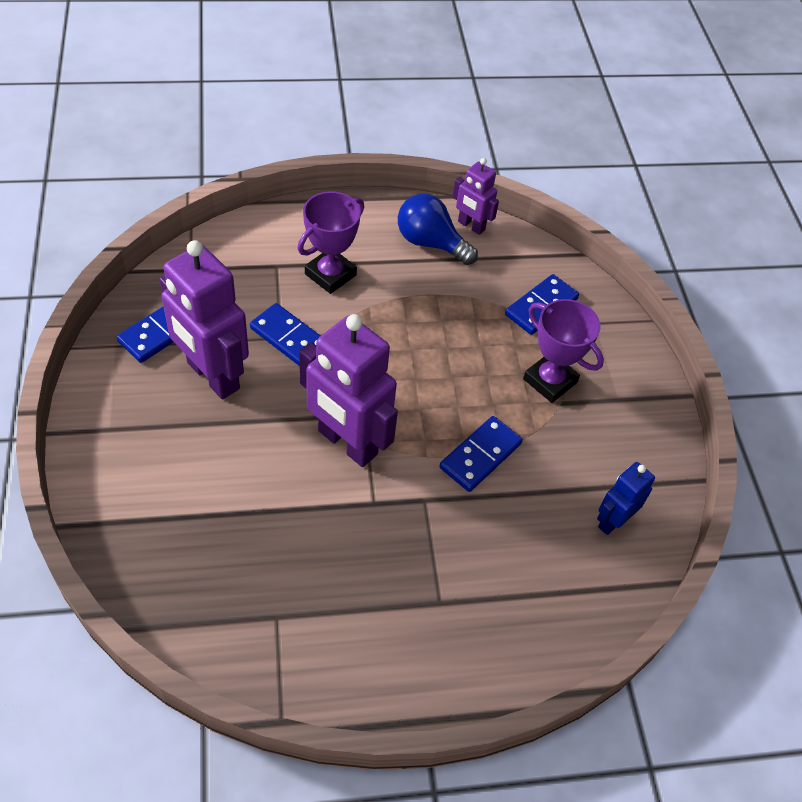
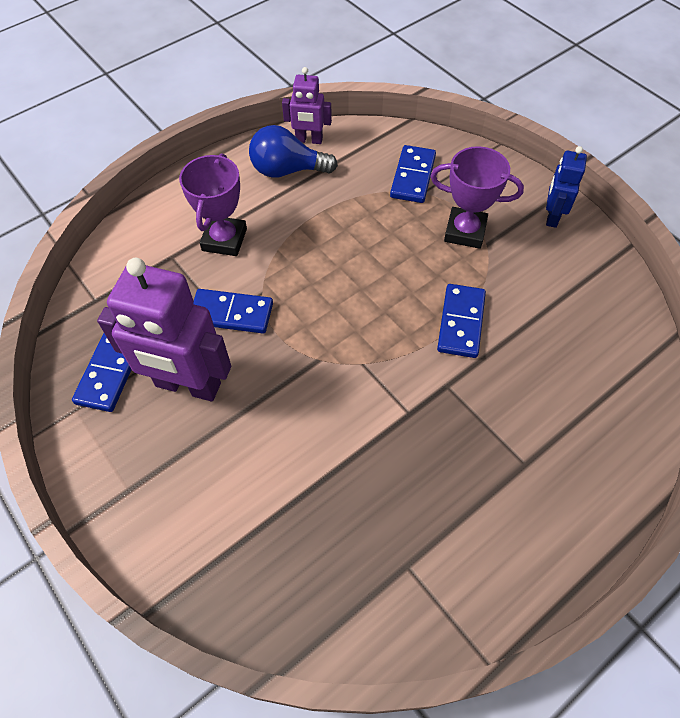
camera: 25 degrees left, 5 degrees up
(347, 443) = (348, 376): purple robot -> none
(612, 521) = (596, 315): blue robot -> blue robot (552, 216)

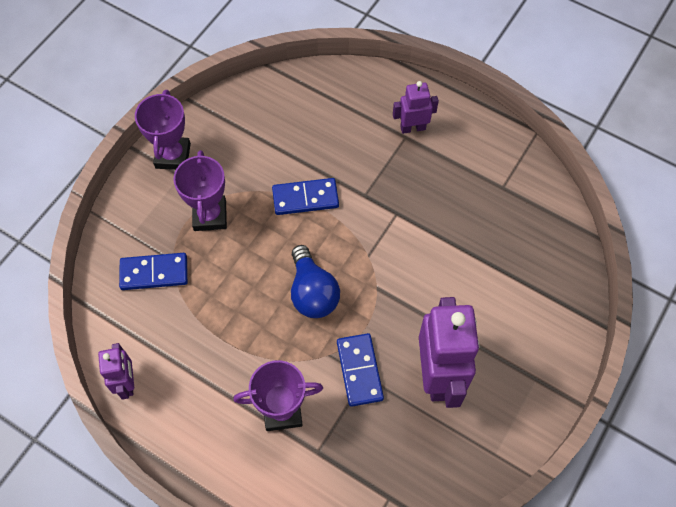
camera: 110 degrees left, 5 degrees up
(110, 373) = (453, 444): blue domino -> none
(287, 170) = (176, 388): blue light bulb -> blue light bulb (312, 292)
(538, 478) = (412, 128): none -> purple robot
(552, 216) = (173, 156): blue robot -> purple trophy

